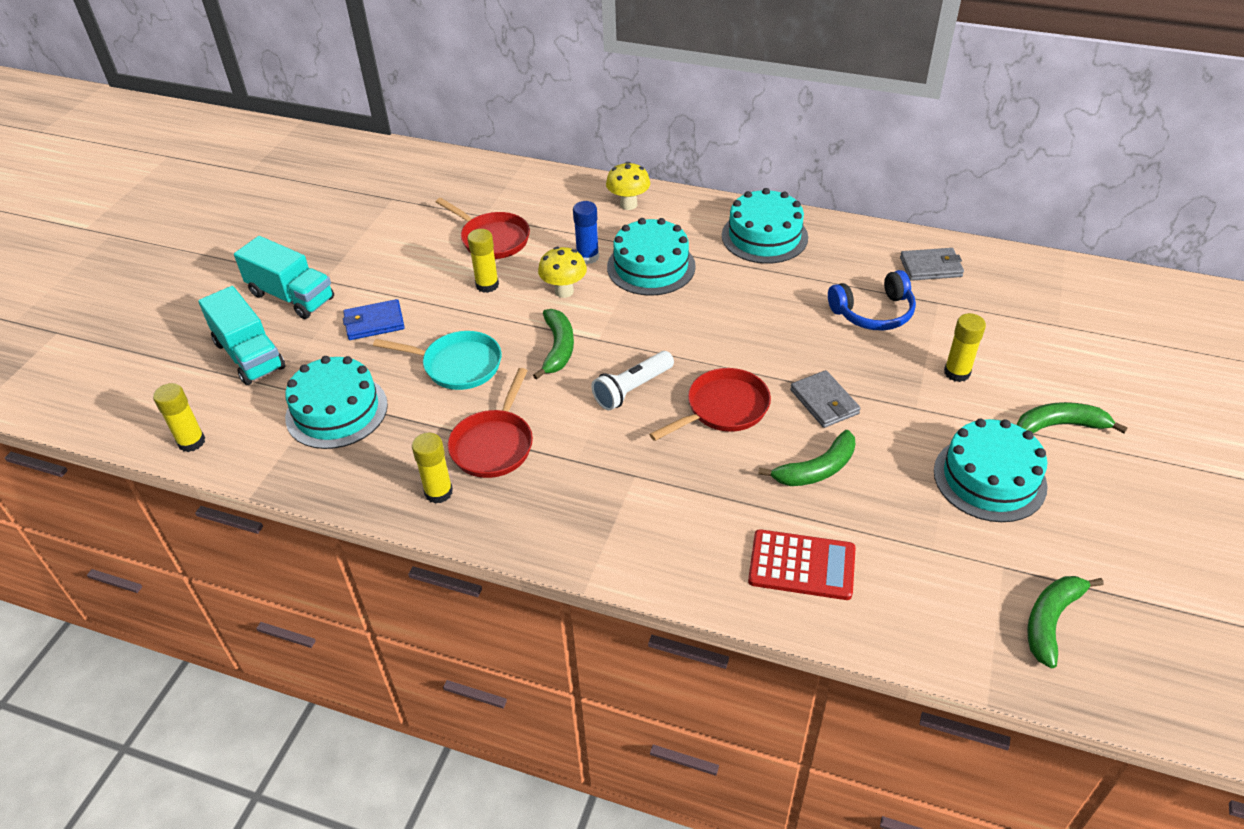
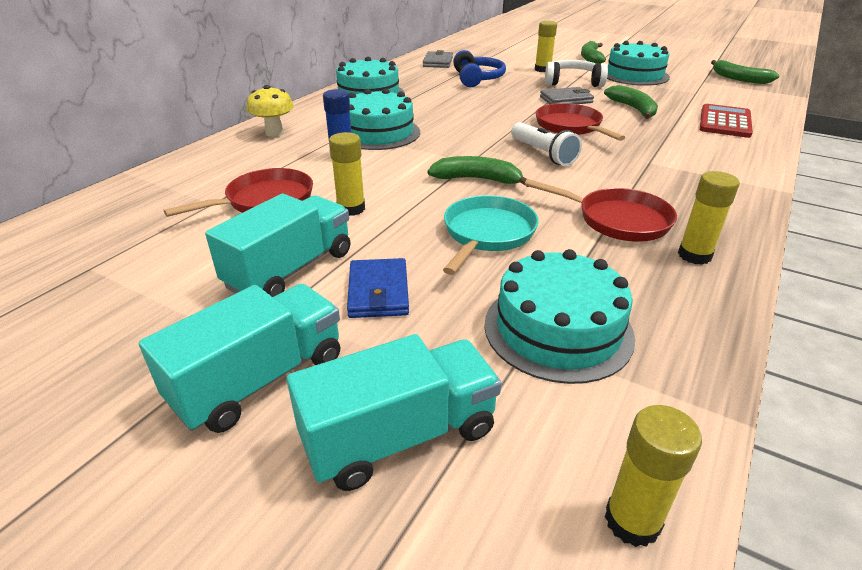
camera: 80 degrees left, 10 degrees down
(397, 278) = (290, 270): none -> turquoise truck
(564, 291) = (389, 170): yellow mushroom -> none
(909, 407) = (573, 82): none -> white headphones

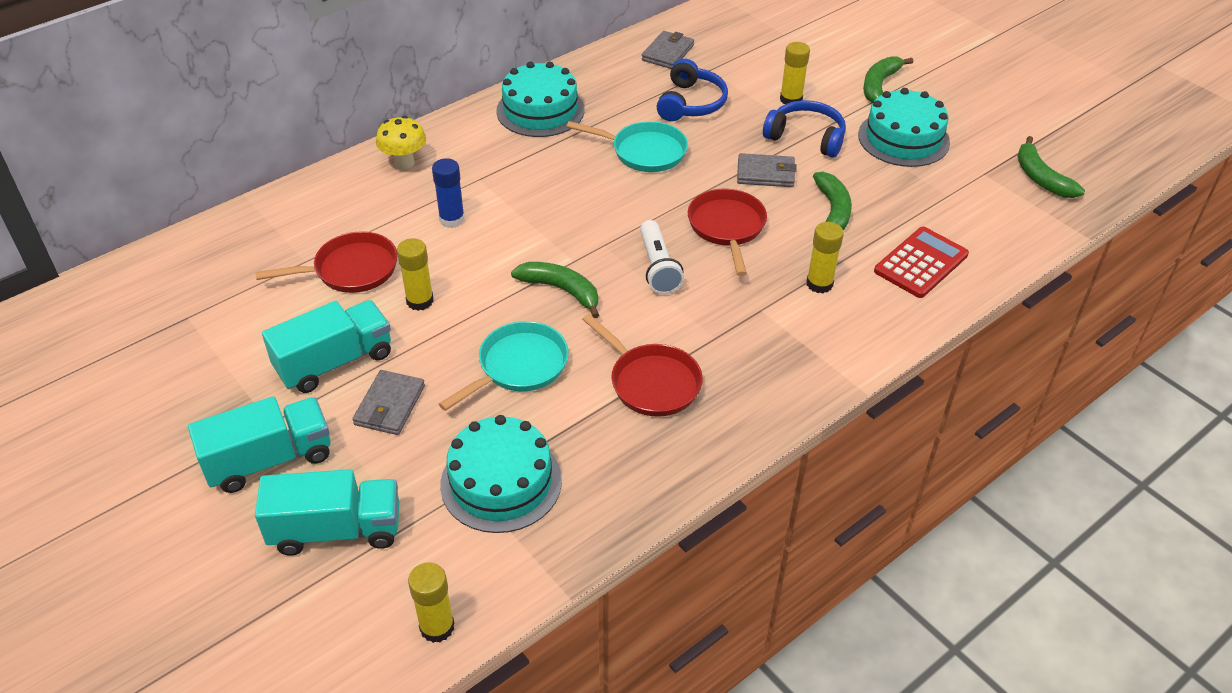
camera: 20 degrees right, 10 degrees up
(378, 133) = (509, 188): turquoise cake -> none
(378, 292) = (389, 405): blue wallet -> grey wallet
(467, 102) = (644, 152): none -> turquoise pan
(573, 82) = (806, 137): white headphones -> blue headphones
(694, 255) = (681, 443): yellow glue stick -> yellow glue stick (819, 284)

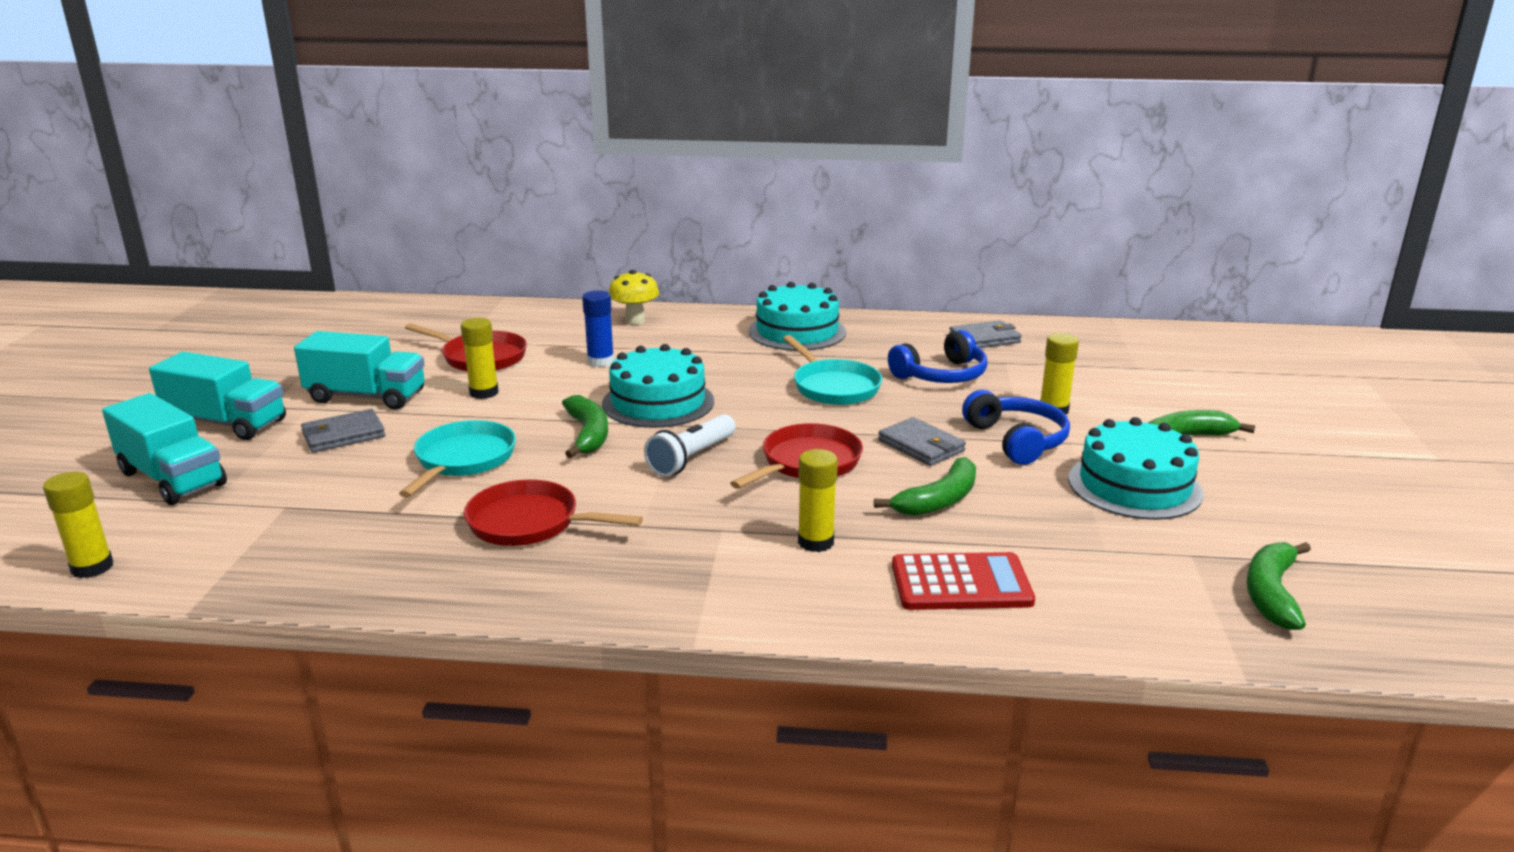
camera: 45 degrees right, 20 degrees down
(501, 482) = (305, 516): turquoise cake -> turquoise cake (658, 402)
(519, 366) = (463, 460): turquoise pan -> turquoise pan turned 75 degrees counterclockwise
(651, 382) = (530, 523): red pan -> red pan turned 105 degrees clockwise

